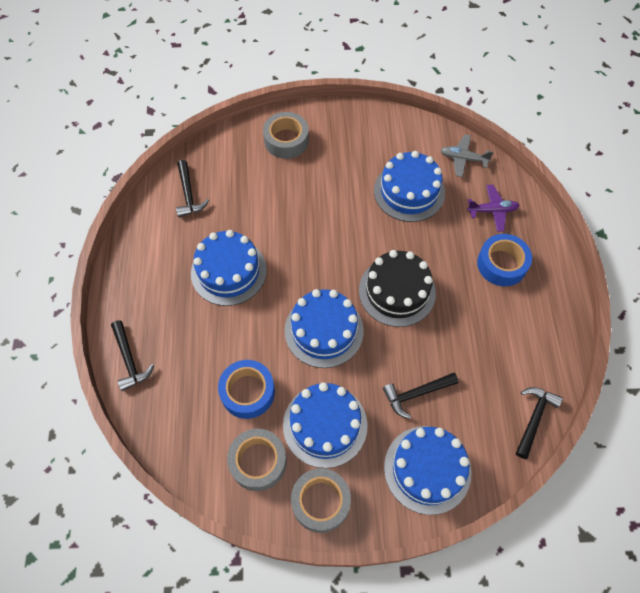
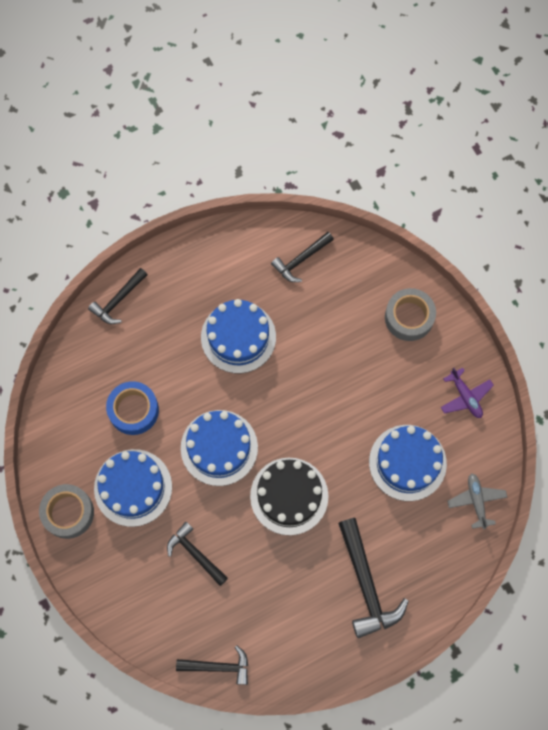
camera: 65 degrees right, 10 degrees up
(258, 461) = (79, 447): grey tape -> none
(427, 469) = (132, 589): blue cake -> none
(492, 211) = (425, 553): purple plane -> purple plane (465, 396)
(501, 264) = (366, 584): blue tape -> black hammer

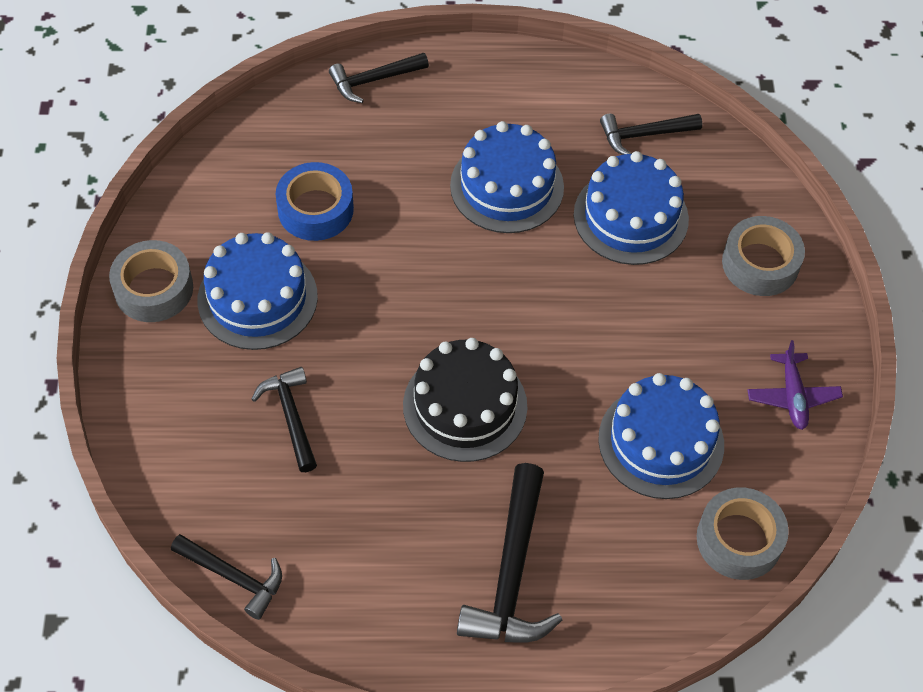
camera: 25 degrees right, 15 degrees down
(219, 447) = (403, 303): blue cake -> blue cake (631, 217)
(476, 501) = (739, 539): grey plane -> grey tape

